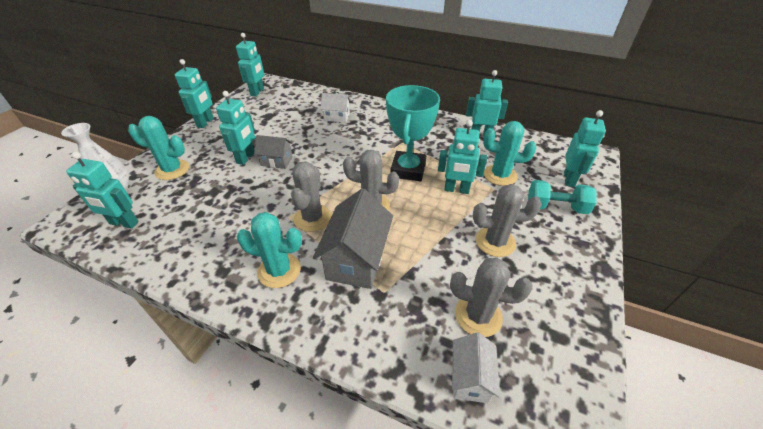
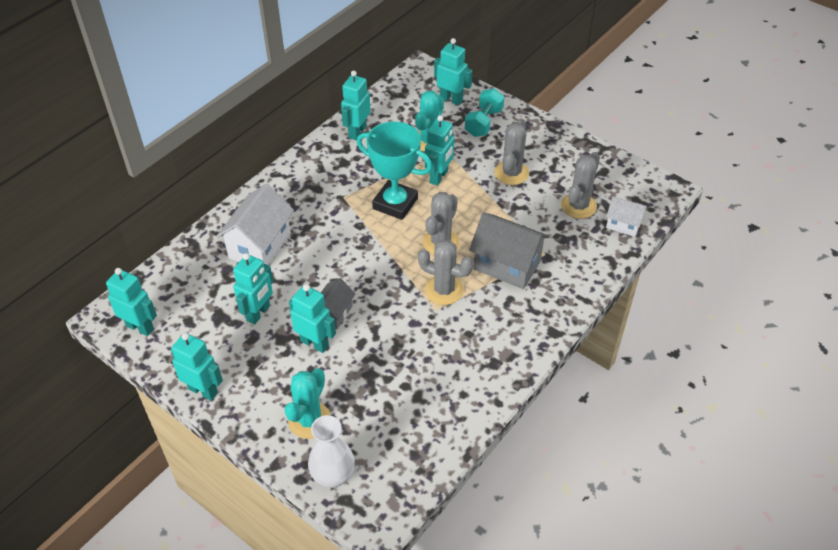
camera: 75 degrees left, 5 degrees up
(124, 223) = (398, 457): turquoise robot -> turquoise robot (258, 313)
(279, 270) = (505, 320): turquoise cactus -> none
(337, 117) = (260, 245): white house -> white house, size x1.76

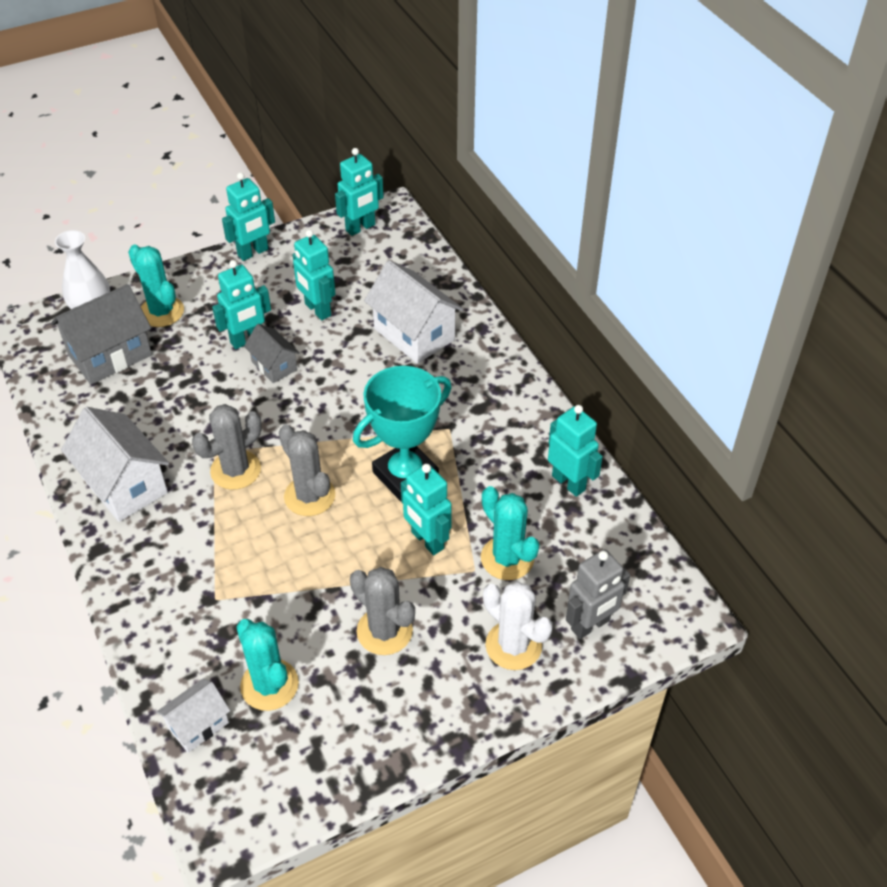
camera: 115 degrees right, 0 degrees up
(451, 99) = (590, 625): turquoise robot -> grey robot
(483, 122) = (513, 645): turquoise dumbbell -> white cactus
(495, 346) = (124, 485): none -> white house
(507, 265) = (227, 548): grey house -> grey house (110, 355)
(578, 206) = (269, 685): grey cactus -> turquoise cactus

